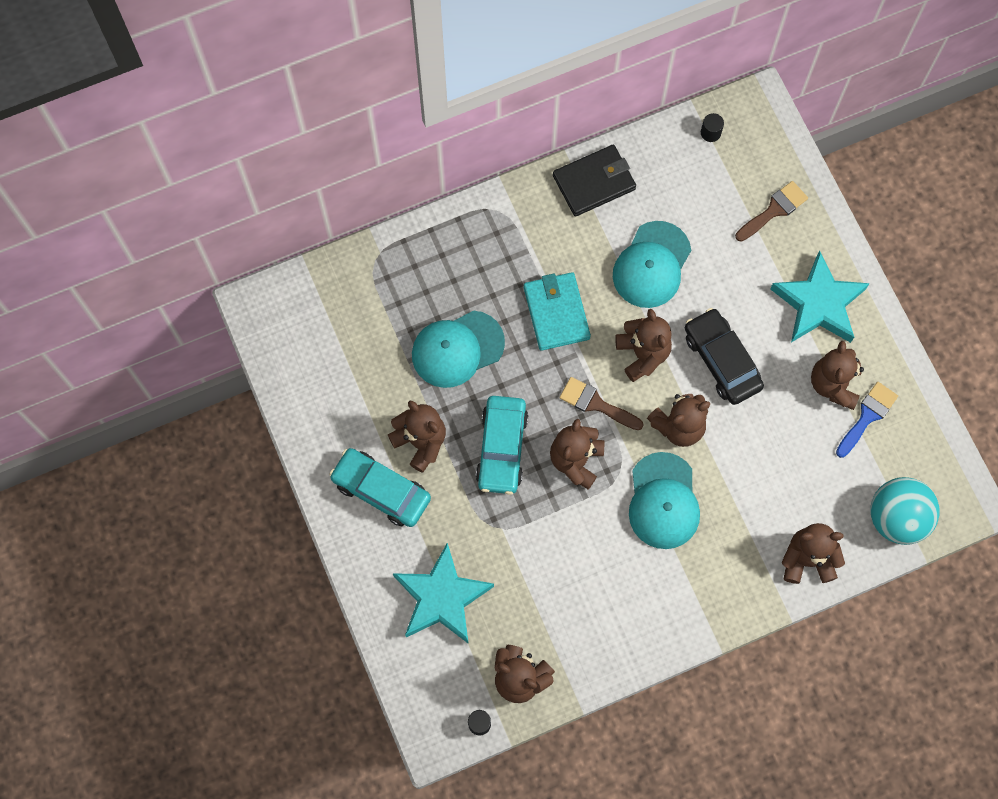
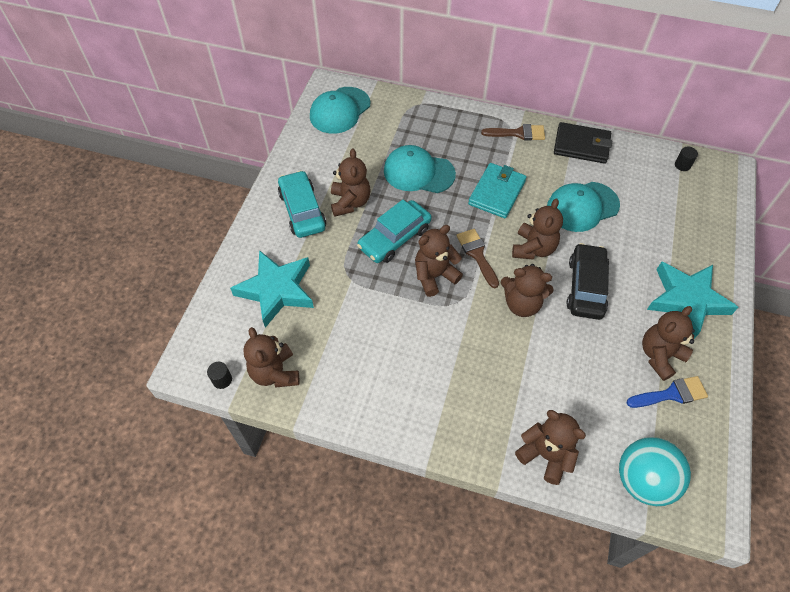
camera: 40 degrees right, 15 degrees down
(663, 501) = (471, 340): turquoise cap -> turquoise cap (340, 110)
(774, 210) = (695, 229): brown brush -> brown brush (518, 133)

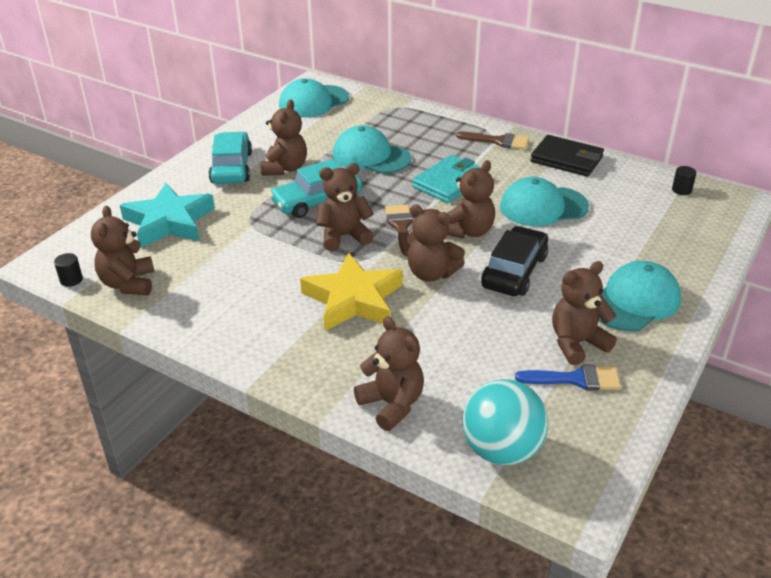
camera: 15 degrees right, 20 degrees down
(471, 347) = (353, 299): none -> yellow star
(686, 300) = (634, 301): turquoise star -> turquoise cap

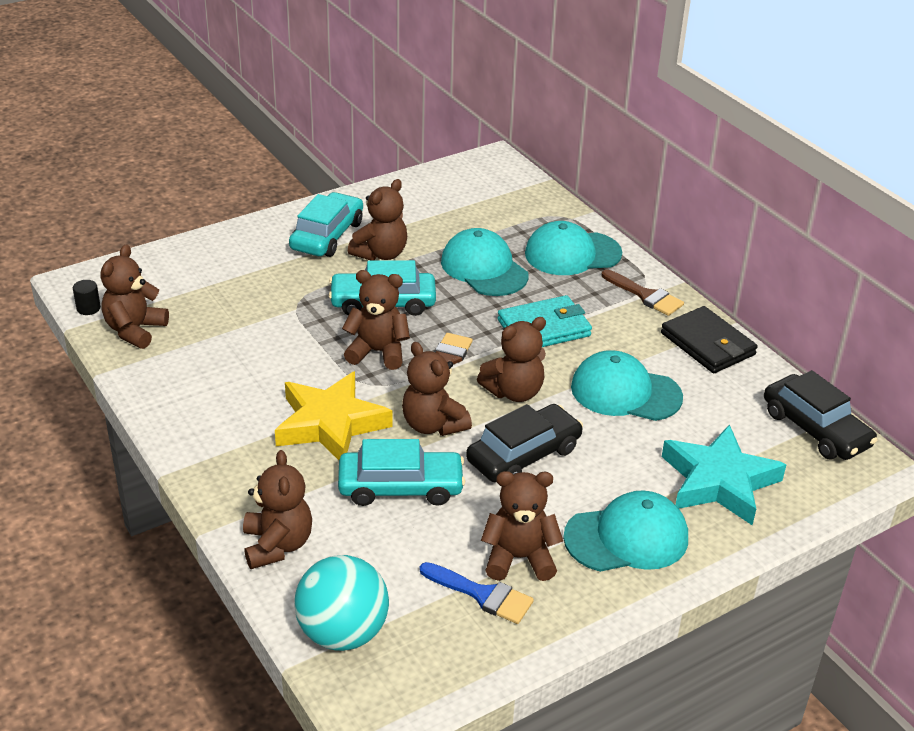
camera: 25 degrees right, 0 degrees up
(169, 222) = (220, 277): turquoise star -> turquoise star (719, 481)
(313, 102) = (476, 182): turquoise cap -> turquoise cap (572, 254)
(447, 325) = (400, 487): none -> turquoise car
(681, 190) = (815, 429): black cylinder -> black car

